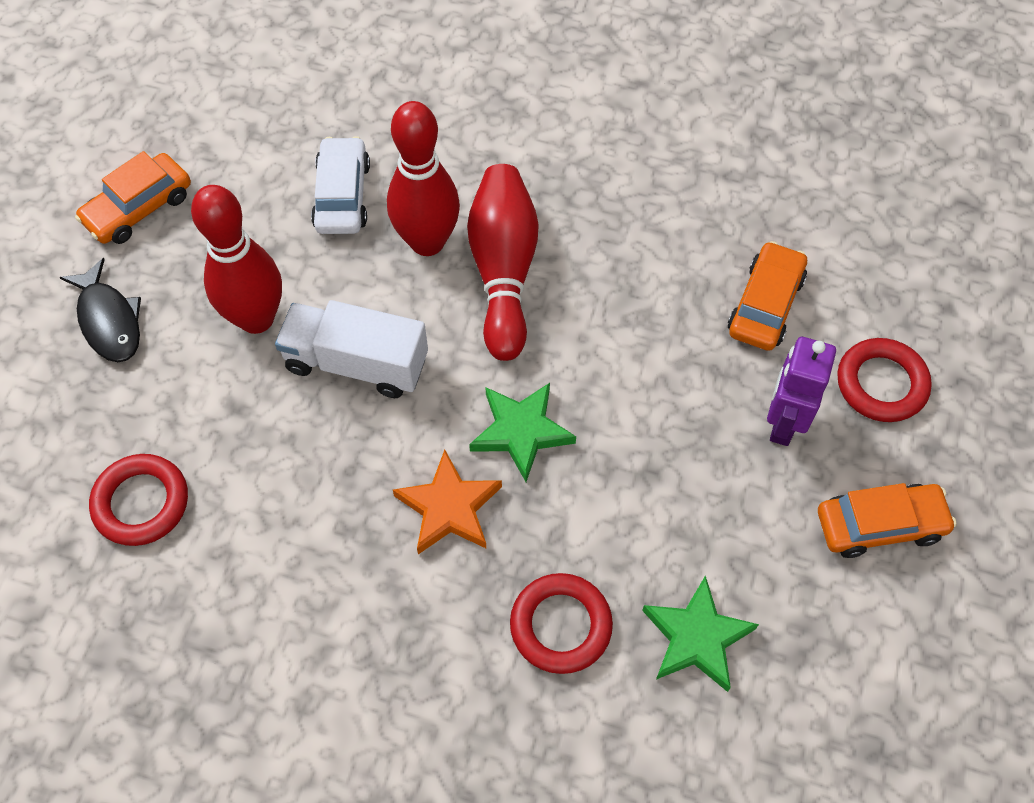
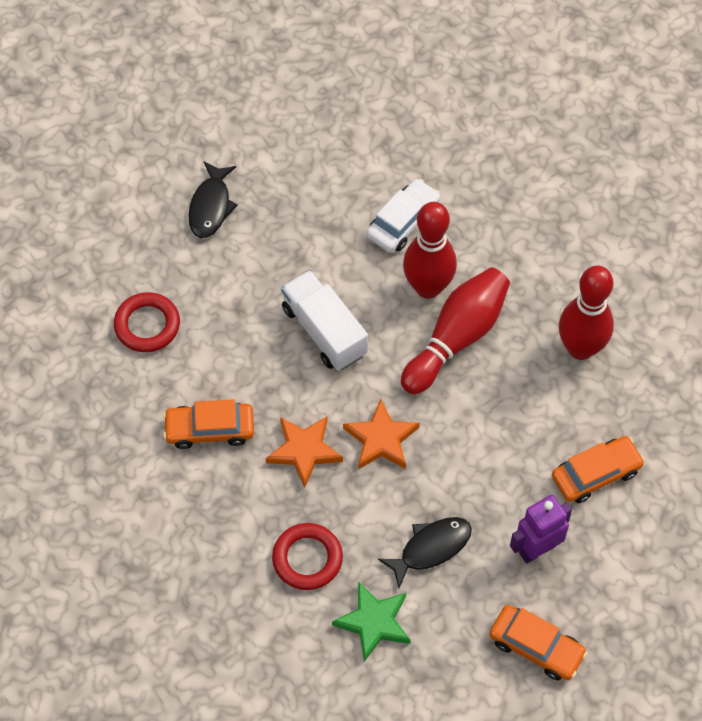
camera: 40 degrees right, 0 degrees up
(138, 208) = (280, 147): orange car -> orange car (210, 429)
(256, 318) = (291, 263): red bowling pin -> red bowling pin (580, 348)
(521, 431) = (381, 439): green star -> orange star
(679, 506) = (431, 548): none -> black fish
(881, 384) = (620, 572): red ring -> none

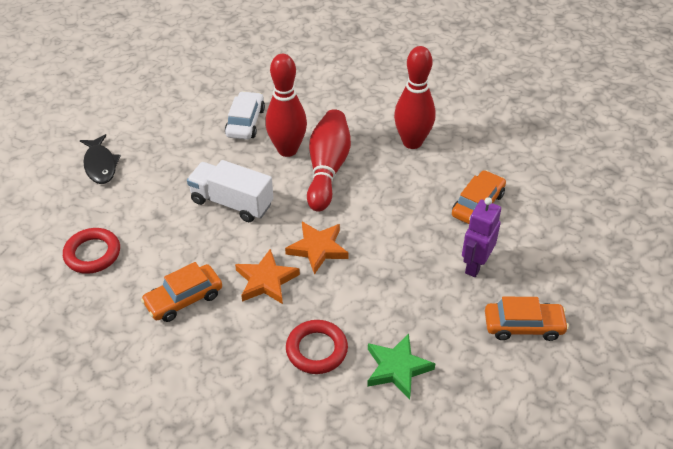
camera: 30 degrees left, 15 degrees down
(431, 548) = (402, 299): black fish -> none

